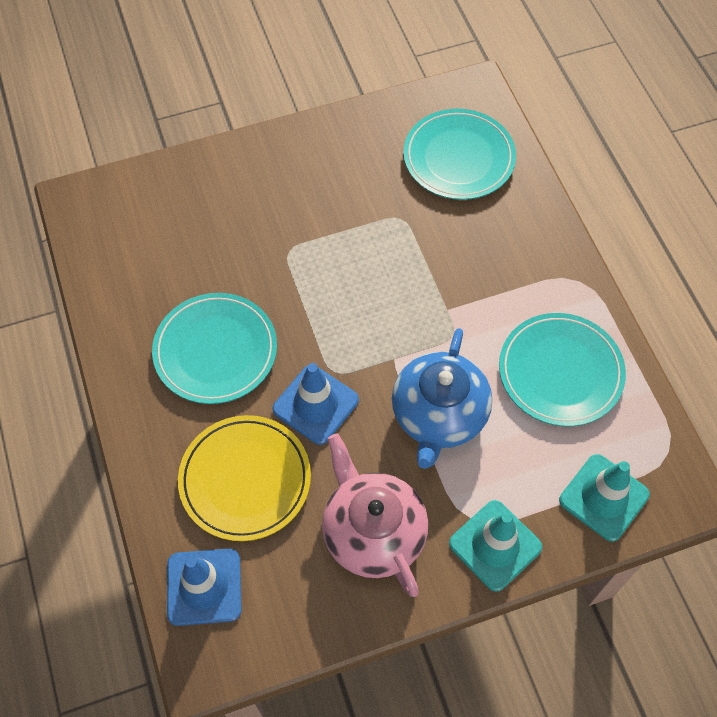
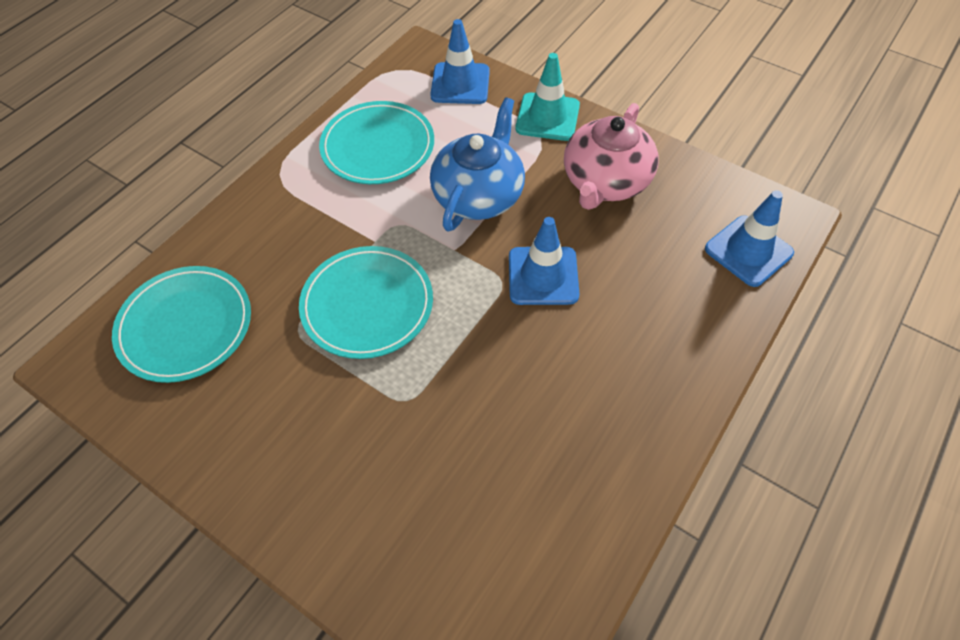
camera: 125 degrees left, 5 degrees down
(215, 351) = (563, 385): turquoise plate -> turquoise plate (367, 305)
(245, 479) = (649, 281): yellow plate -> none
(439, 415) = (479, 195): blue teapot -> blue teapot turned 45 degrees counterclockwise
(604, 497) = (460, 84): turquoise traffic cone -> blue traffic cone

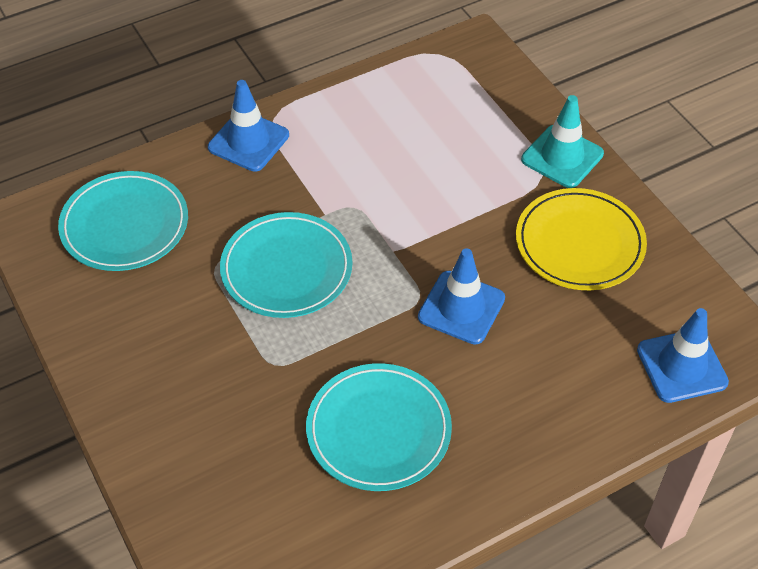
camera: 25 degrees right, 5 degrees down
(378, 147) = (377, 125): turquoise plate -> turquoise plate (378, 430)
(460, 84) = (494, 91): blue traffic cone -> blue traffic cone (248, 141)
(479, 195) = (446, 208): blue teapot -> none
(605, 182) = (579, 243): pink teapot -> yellow plate

